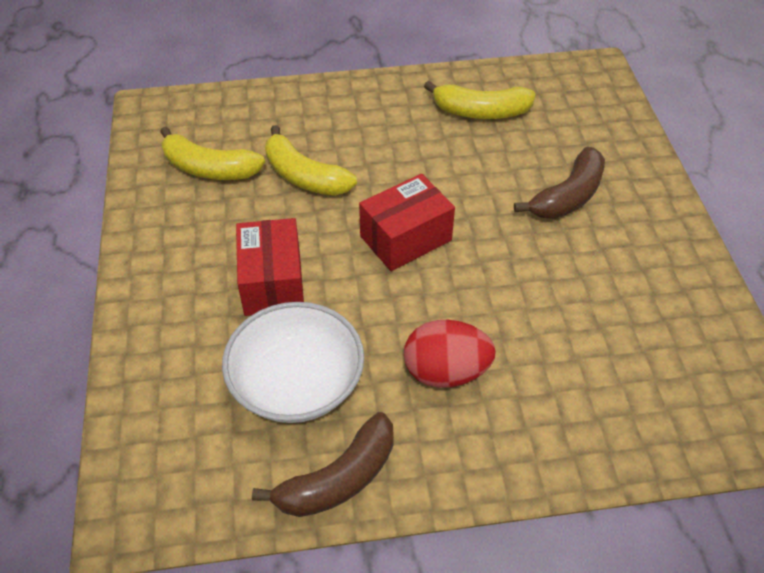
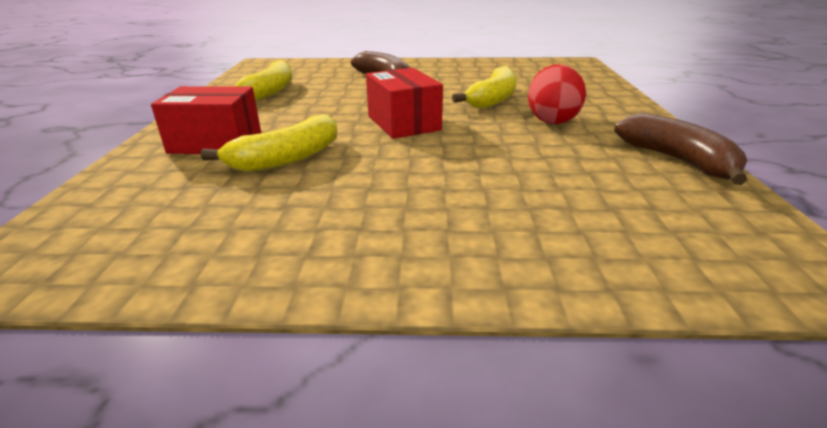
camera: 80 degrees left, 20 degrees down
(209, 169) = (216, 215): yellow banana -> yellow banana (493, 99)
(272, 283) = (442, 180): red box -> red box (216, 142)
(297, 383) = (578, 173): white bowl -> none

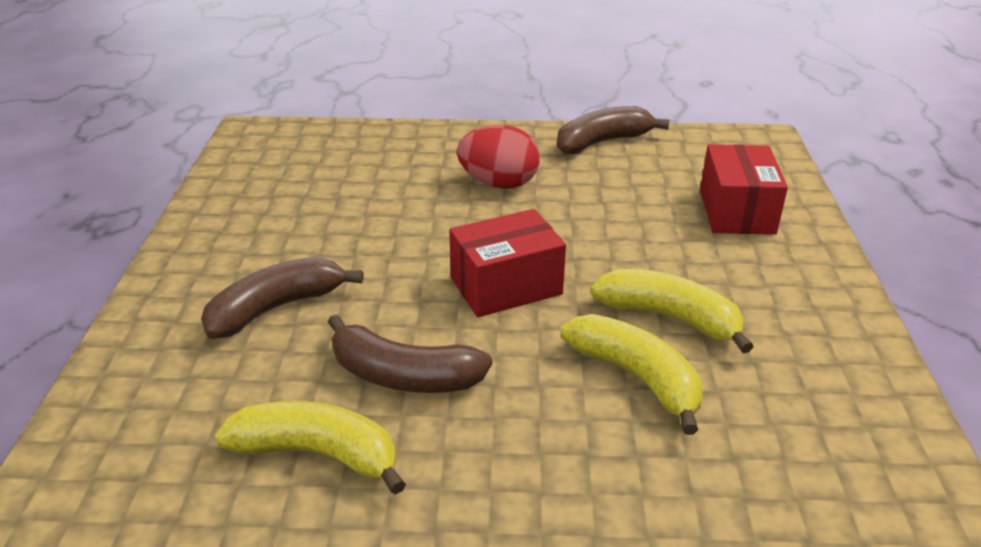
camera: 90 degrees left, 5 degrees up
(216, 142) = (589, 465): red box -> red box (736, 211)
(318, 103) = (403, 376): none -> brown banana
(493, 99) = (416, 213): yellow banana -> yellow banana (669, 317)

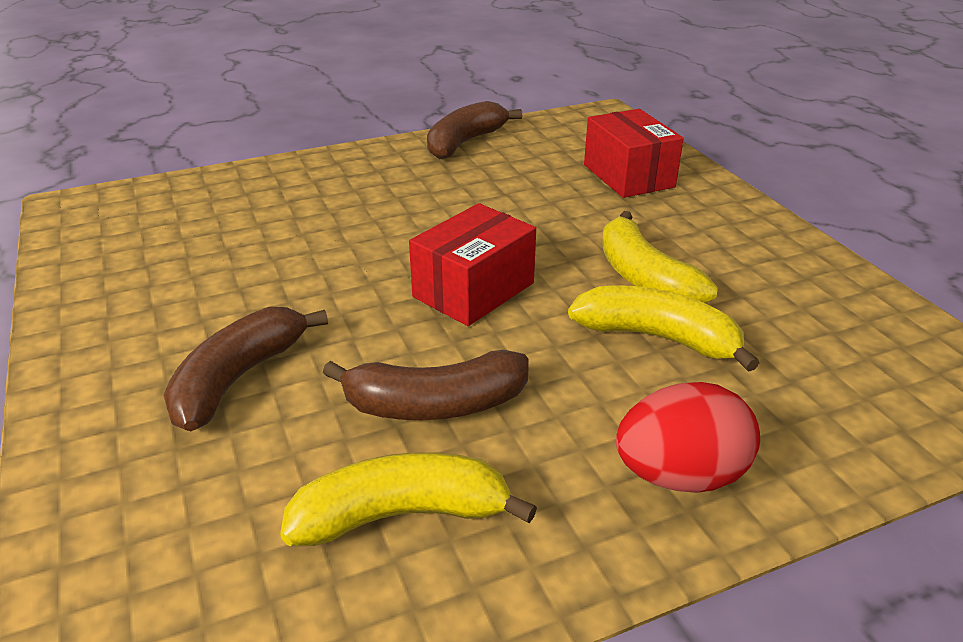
camera: 25 degrees left, 0 degrees up
(499, 183) = (393, 199): red egg -> red egg (680, 475)
(669, 317) = (644, 278): yellow banana -> yellow banana turned 120 degrees counterclockwise

